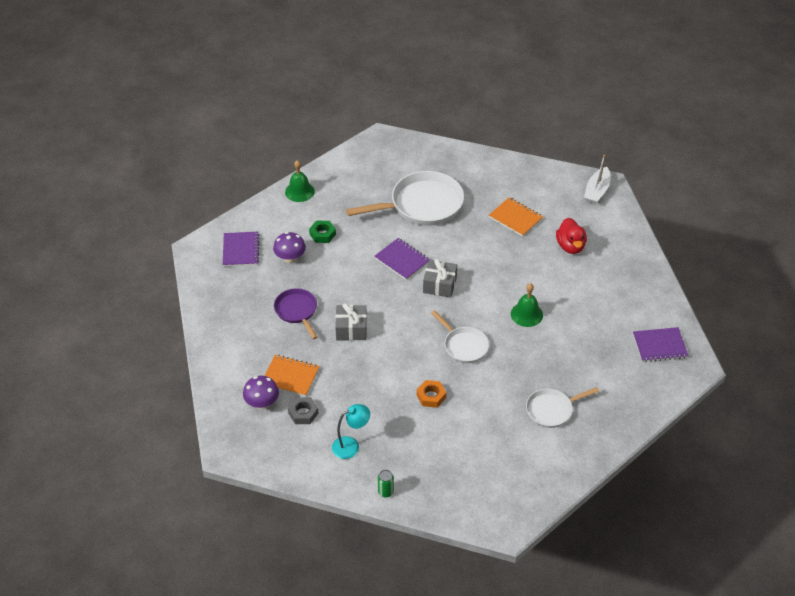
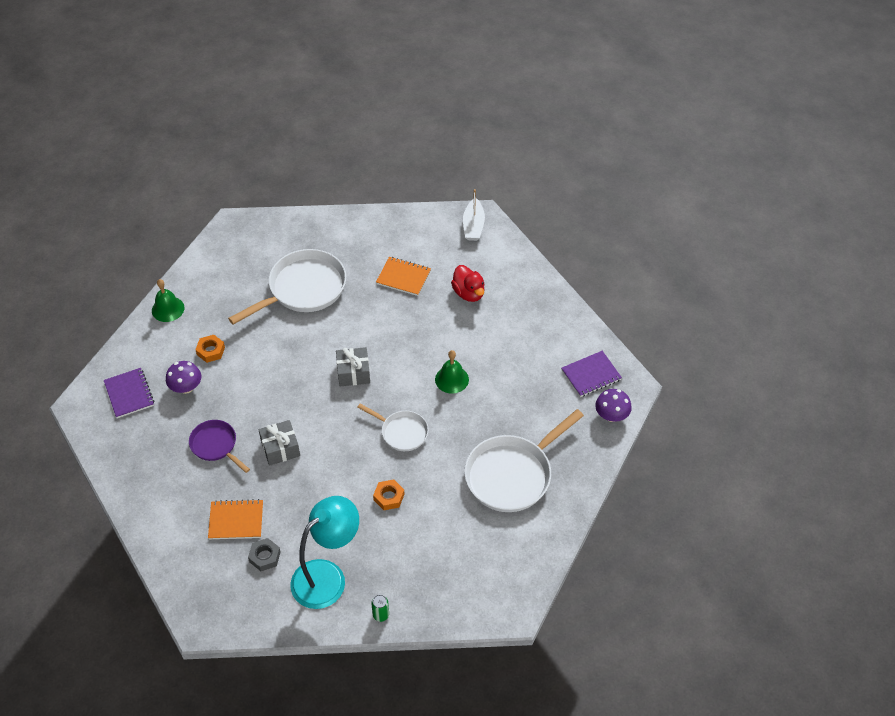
camera: 20 degrees left, 5 degrees up
(262, 403) = (217, 559): purple mushroom -> purple mushroom (611, 415)
(322, 234) = (211, 351): green nut -> orange nut
(351, 445) = (327, 576): turquoise lamp -> turquoise lamp, size x1.87
(402, 260) = (305, 356): purple notebook -> none
(552, 410) = (512, 474): white pan -> white pan, size x1.81

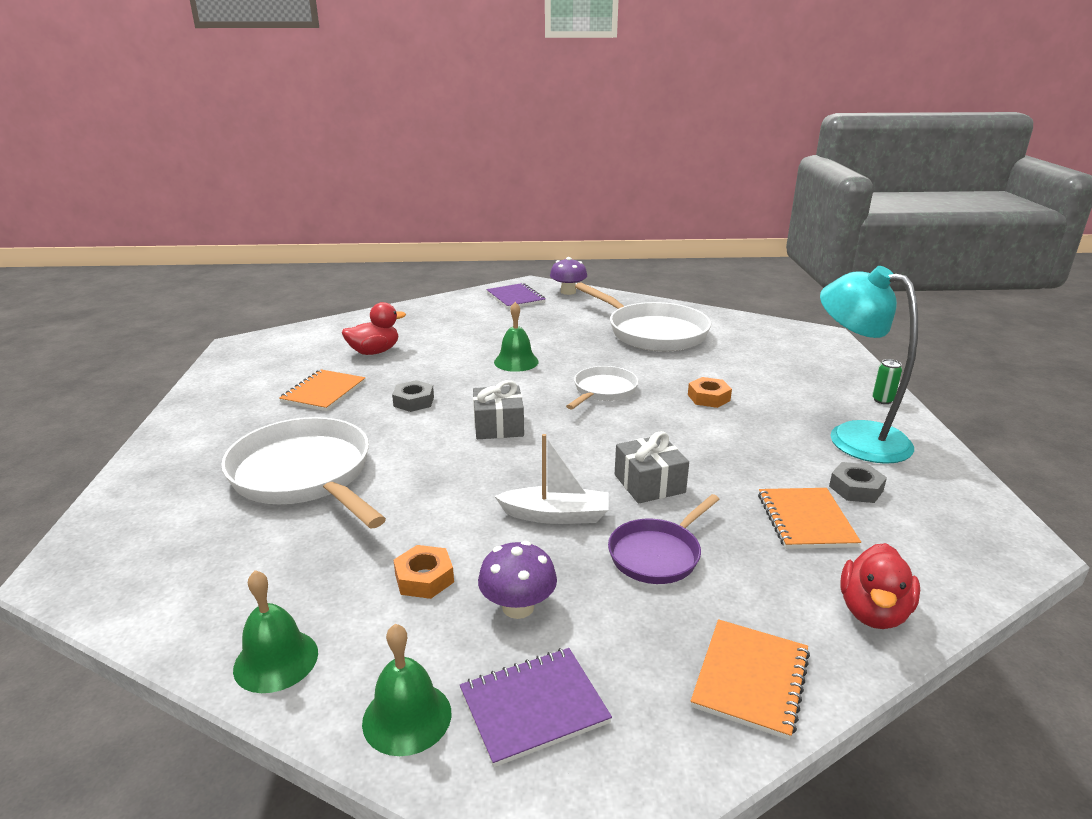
camera: 90 degrees left, 25 degrees down
(129, 470) = (750, 679): none -> orange notebook
(132, 354) = (407, 717): none -> green bell
(161, 530) = (873, 612): none -> red duck
(389, 325) = (413, 401): none -> grey nut
(473, 226) = (254, 349): white boat -> white boat (556, 515)

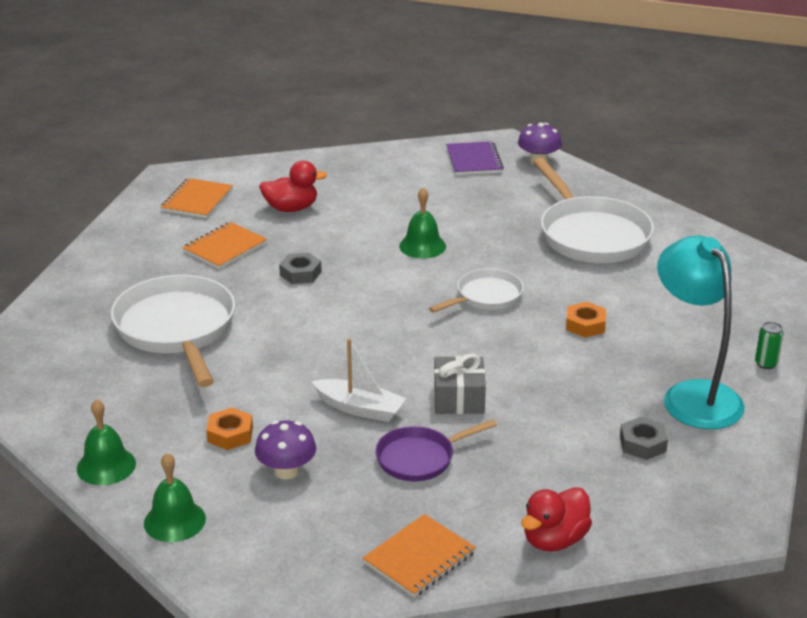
camera: 20 degrees right, 5 degrees up
(498, 426) = (362, 315): grey gift -> none
(534, 707) = (258, 536): purple notebook -> none
(806, 520) = (569, 460): orange notebook -> orange notebook (197, 200)

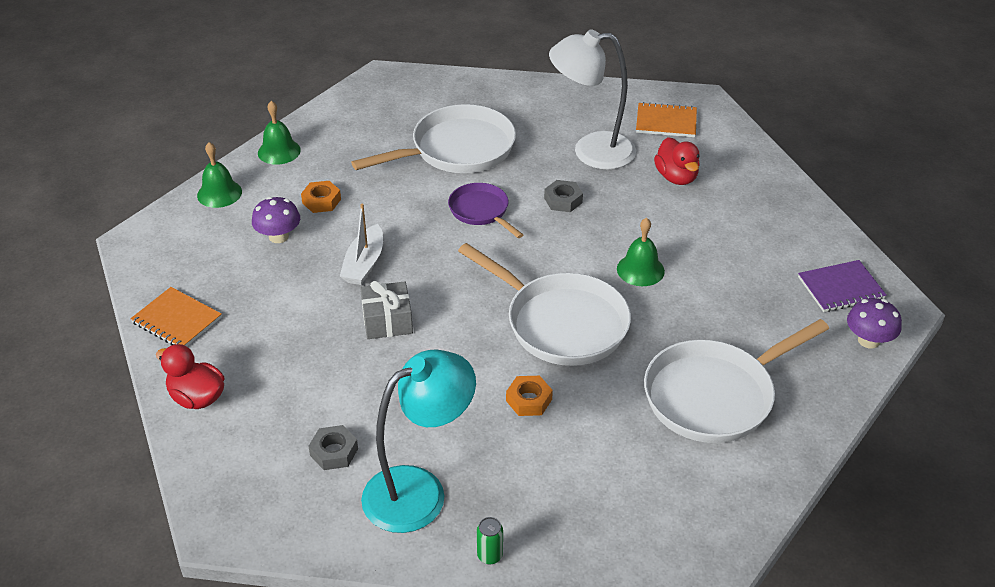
camera: 80 degrees right, 10 degrees up
(225, 247) = (591, 151): orange notebook -> white lamp
(420, 458) = (300, 307): purple pan -> purple pan (481, 211)
(485, 296) = (560, 323): white pan -> white pan, size x1.81

